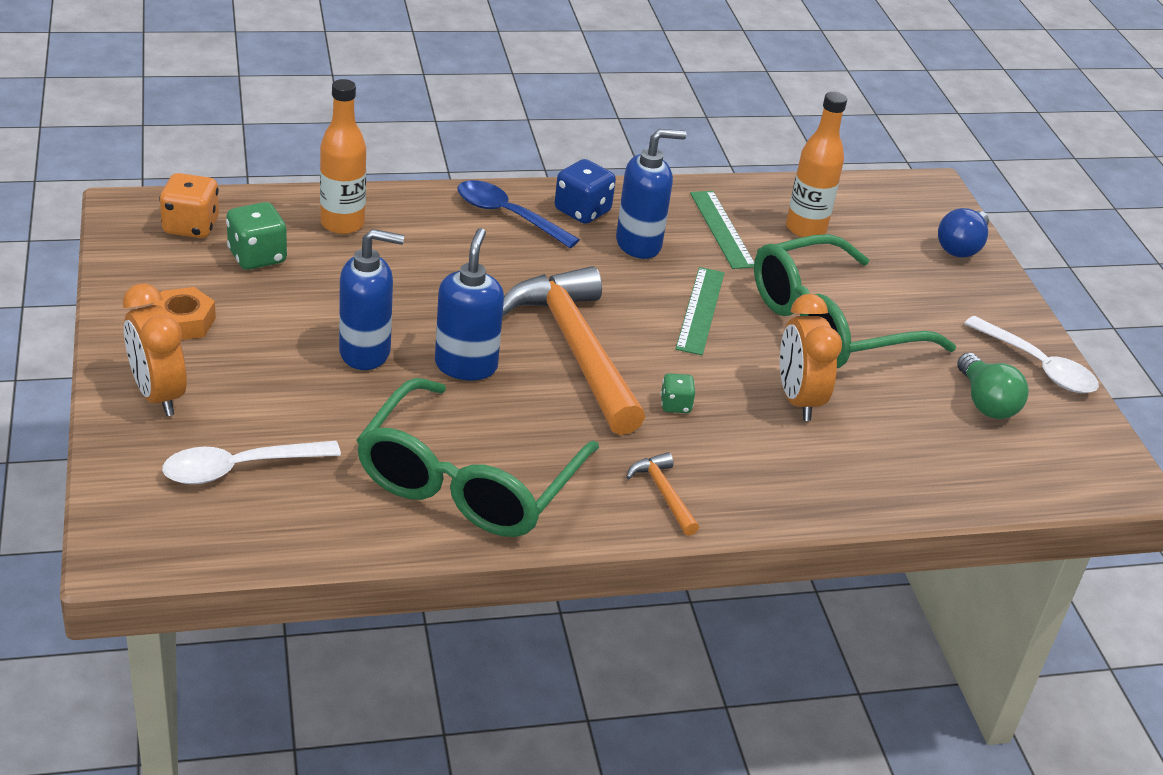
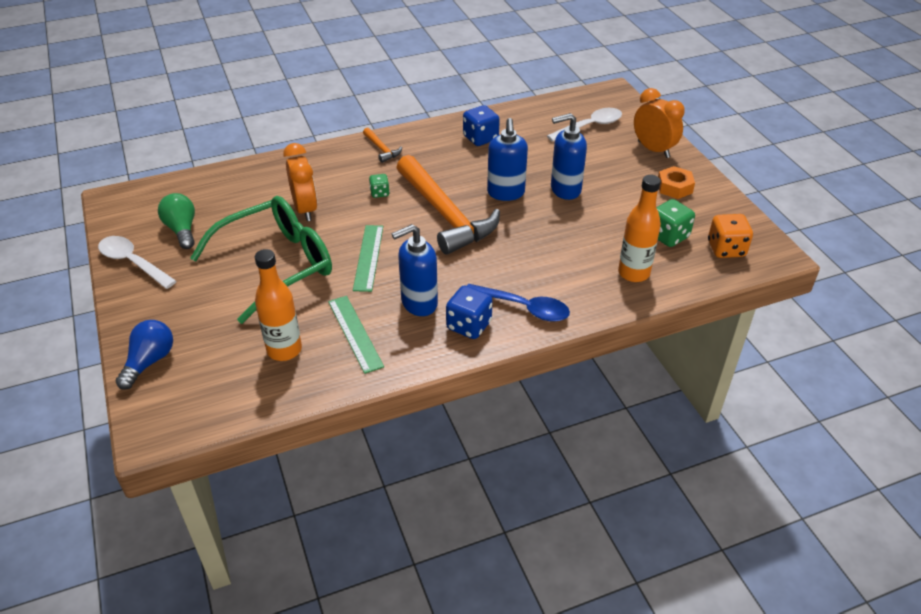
camera: 175 degrees right, 5 degrees up
(468, 482) = (480, 138): green glasses -> blue dice

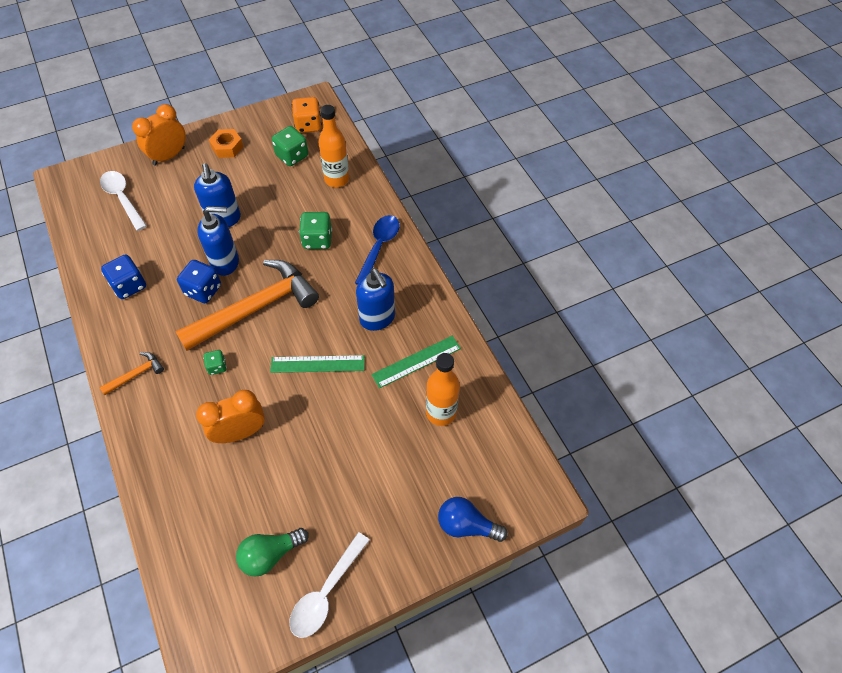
camera: 95 degrees left, 15 degrees up
(277, 265) = (329, 442): green glasses -> none
(469, 325) = (401, 282): blue dice -> blue dice (203, 290)
(536, 257) = (317, 240): none -> green dice

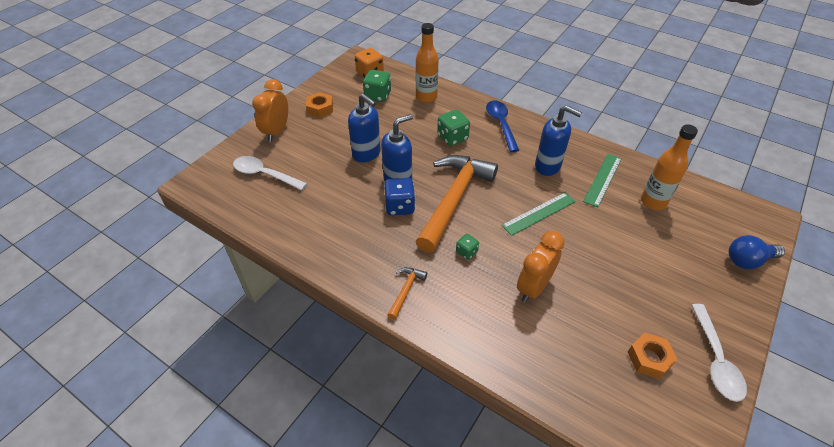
camera: 30 degrees left, 10 degrees down
(129, 286) = (333, 231): blue dice -> none
(270, 554) = (649, 358): green light bulb -> orange nut

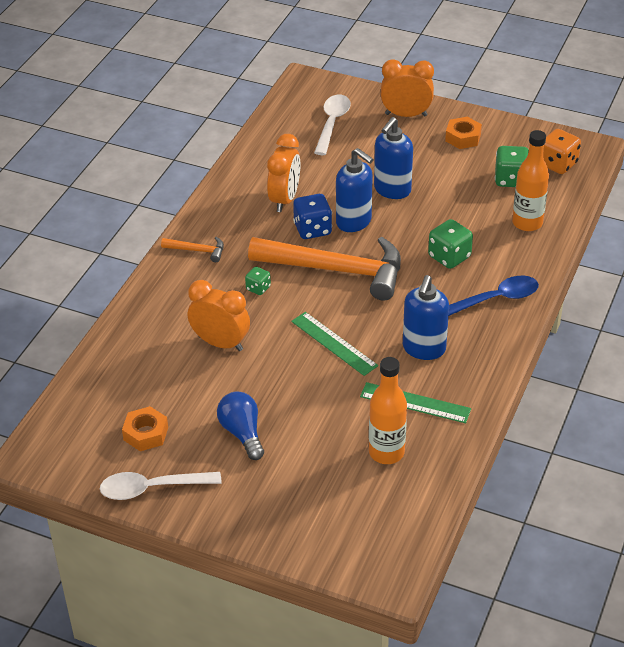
camera: 80 degrees right, 5 degrees down
(354, 219) = (284, 199): none -> orange clock
(748, 260) = (304, 540): blue light bulb -> blue light bulb (242, 433)

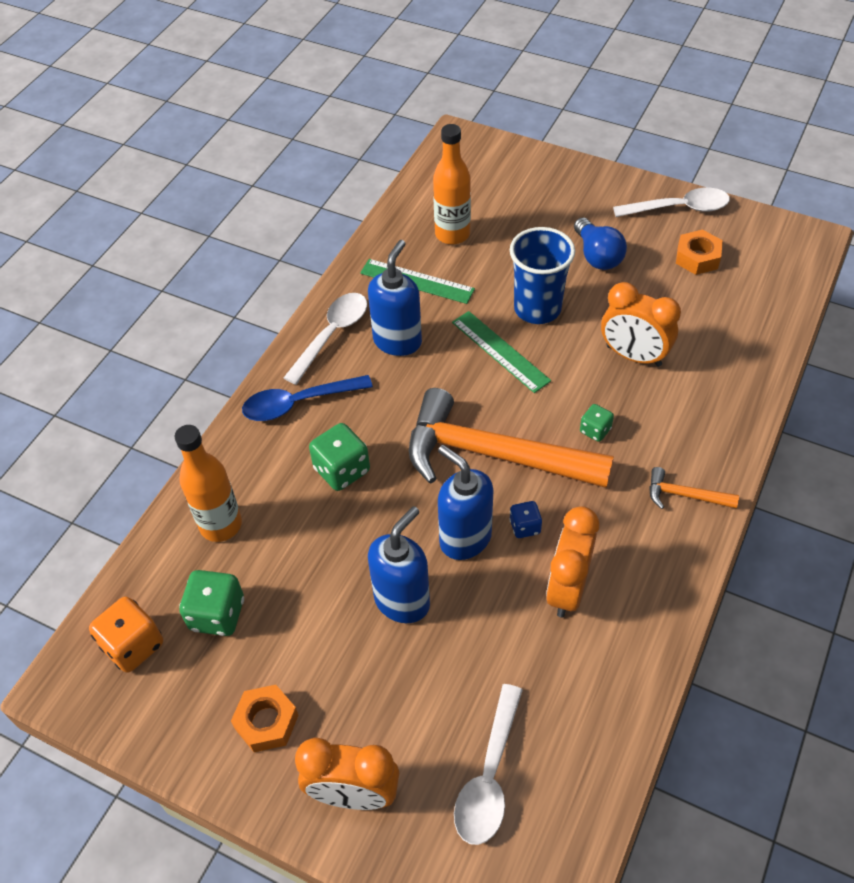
camera: 175 degrees left, 10 degrees up
(301, 380) = (537, 309): none -> blue cup
(312, 229) = (525, 527): blue dice -> blue dice, size x0.58
(483, 352) = (332, 334): none -> white spoon

